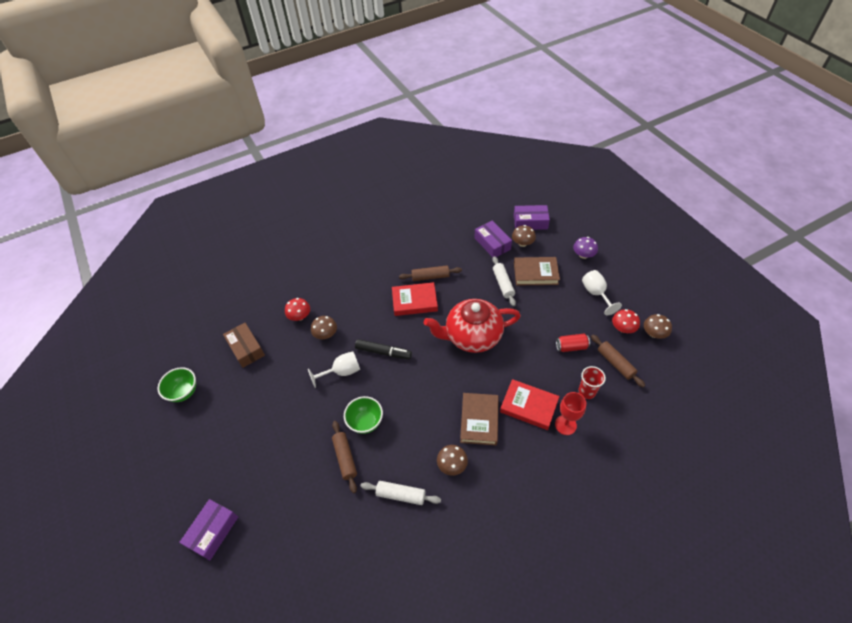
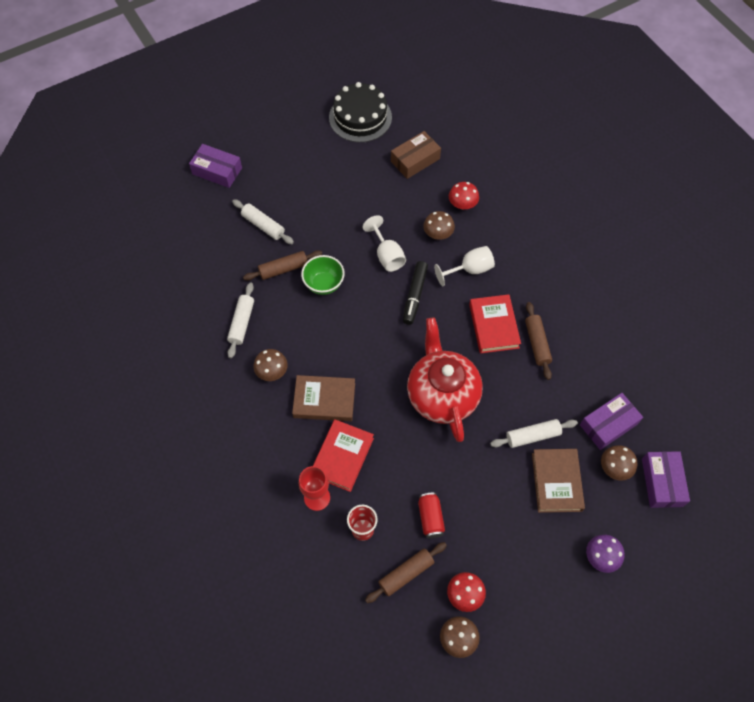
camera: 85 degrees right, 10 degrees up
(184, 392) = (360, 117): green bowl -> black cake
(292, 479) = (263, 225): none -> white rolling pin
(596, 294) = (525, 565): white goblet -> white goblet (470, 270)

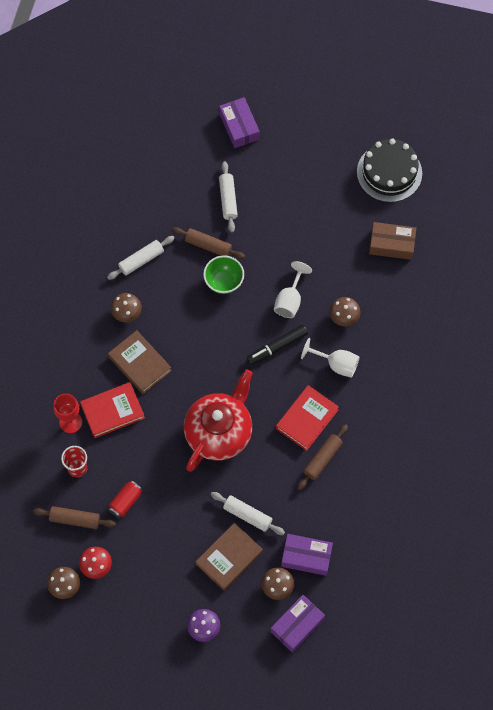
camera: 45 degrees right, 5 degrees up
(462, 204) = (387, 310): red mushroom -> none

